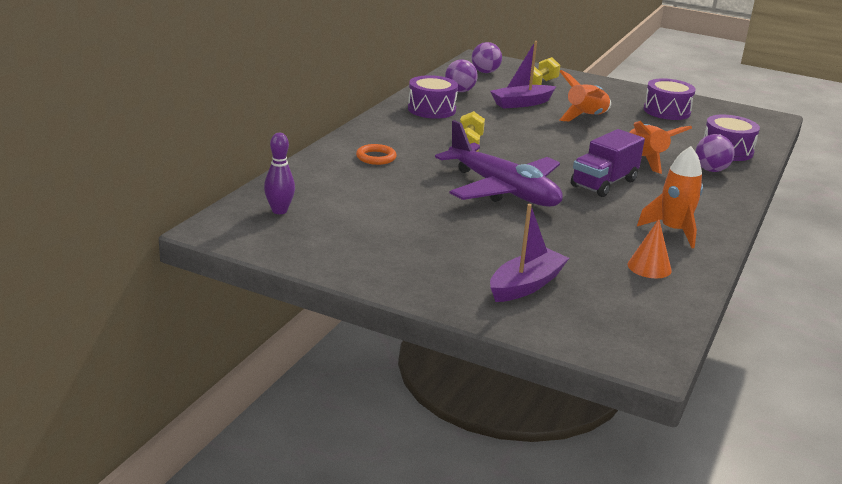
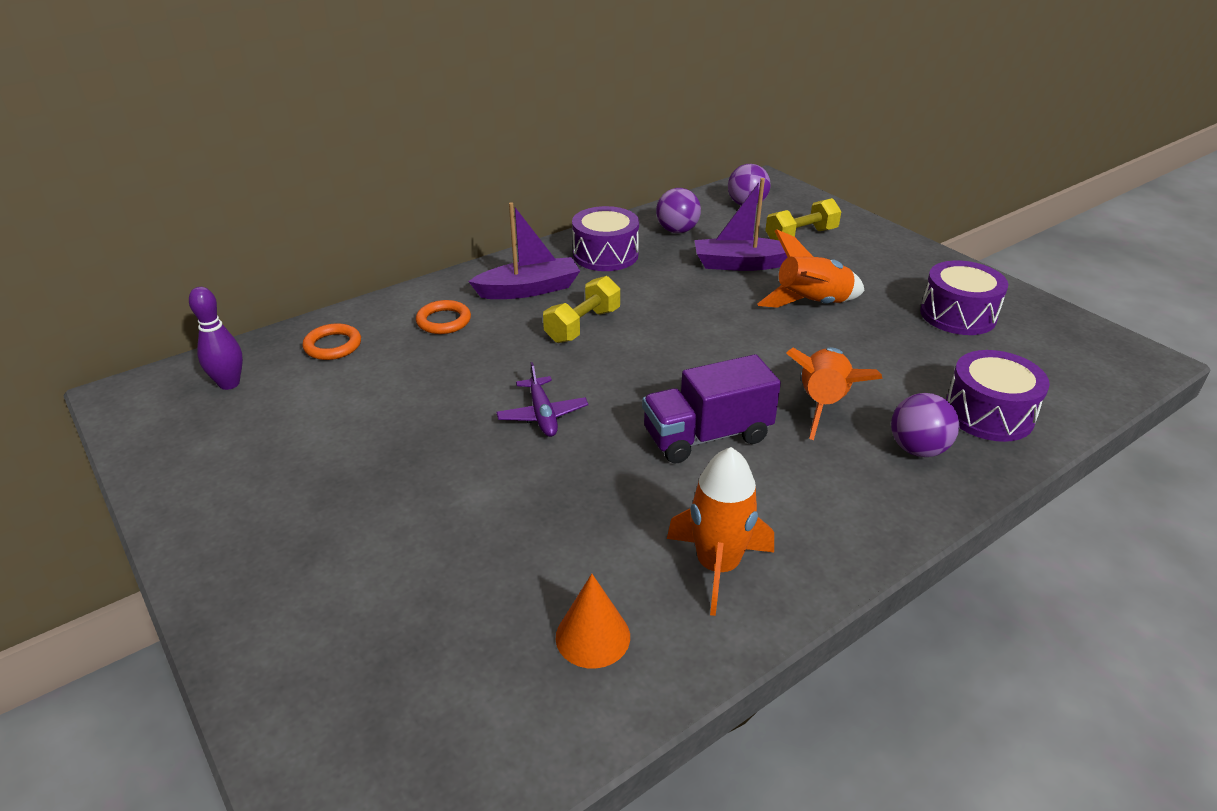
camera: 30 degrees right, 10 degrees up
(320, 181) = (333, 346): none -> orange ring
(503, 190) = (542, 415): purple plane -> purple plane, size x0.43
(526, 285) = (364, 614): purple boat -> purple boat (529, 289)

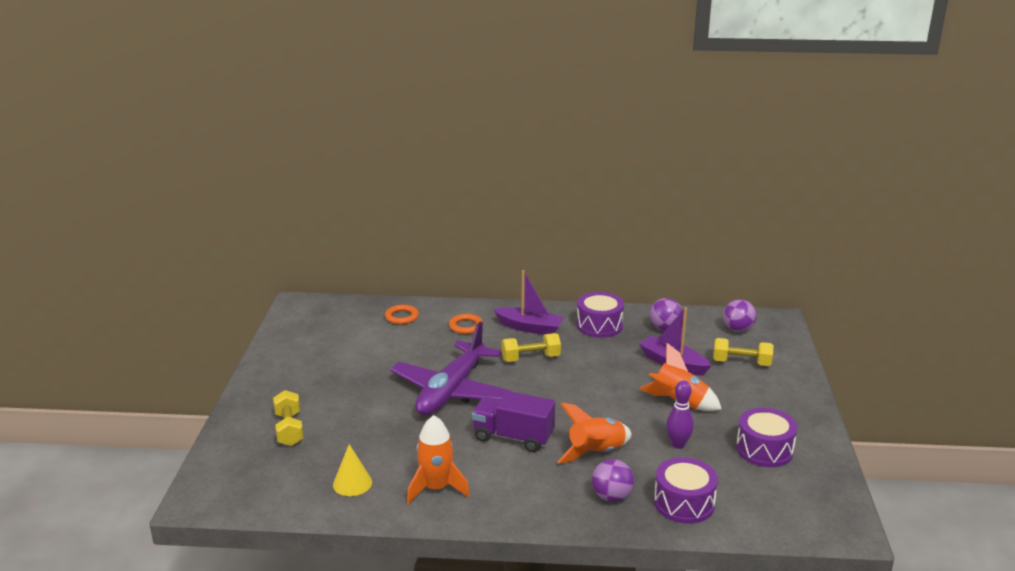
camera: 40 degrees right, 10 degrees down
(229, 383) = (340, 316): purple bowling pin -> purple bowling pin (678, 444)
(369, 608) = (289, 429): none -> yellow dumbbell
(542, 415) = (451, 391): purple plane -> purple plane, size x2.33
(592, 636) = (352, 483): orange cone -> yellow cone

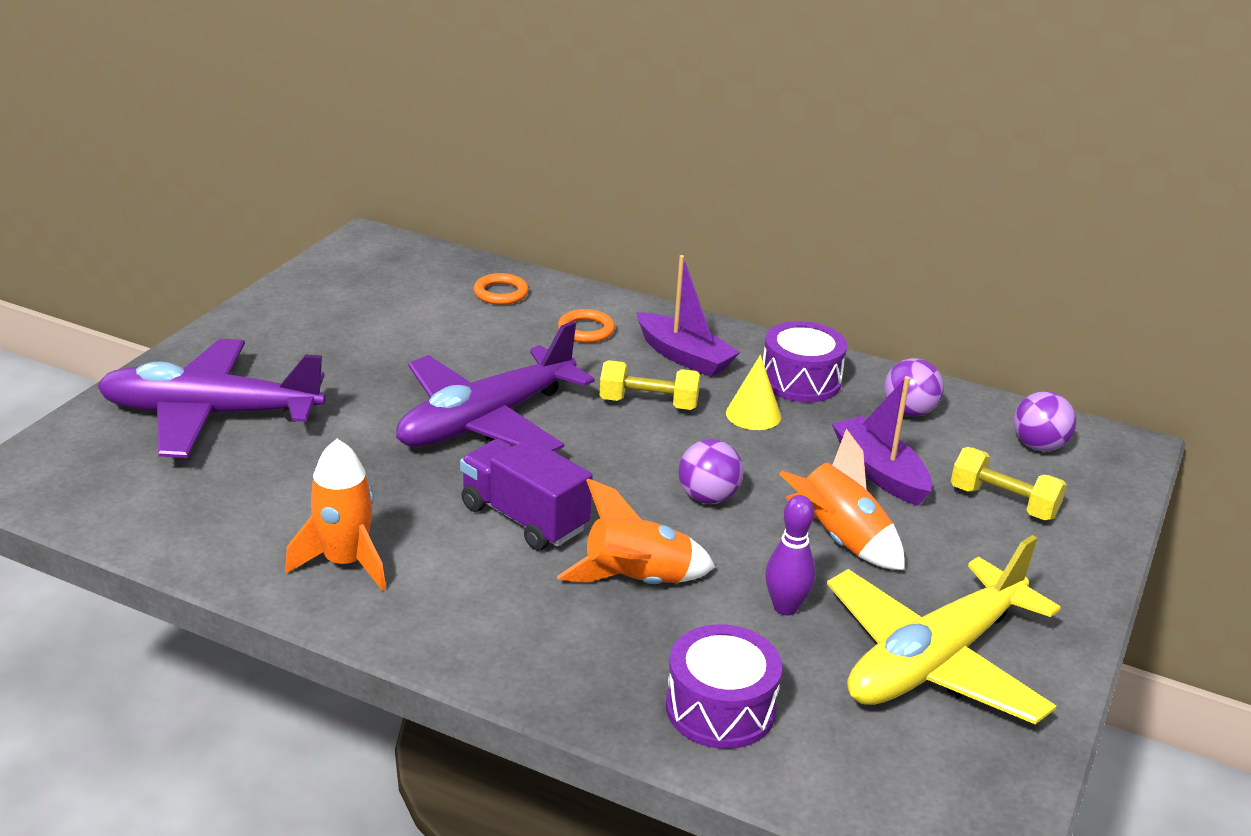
camera: 20 degrees right, 5 degrees up
(289, 429) = (210, 414): yellow dumbbell -> purple plane
(352, 483) = (231, 518): yellow cone -> yellow cone (753, 414)
(612, 497) = (607, 660): purple ball -> purple ball (708, 497)
(764, 449) = (933, 661): purple drum -> yellow plane

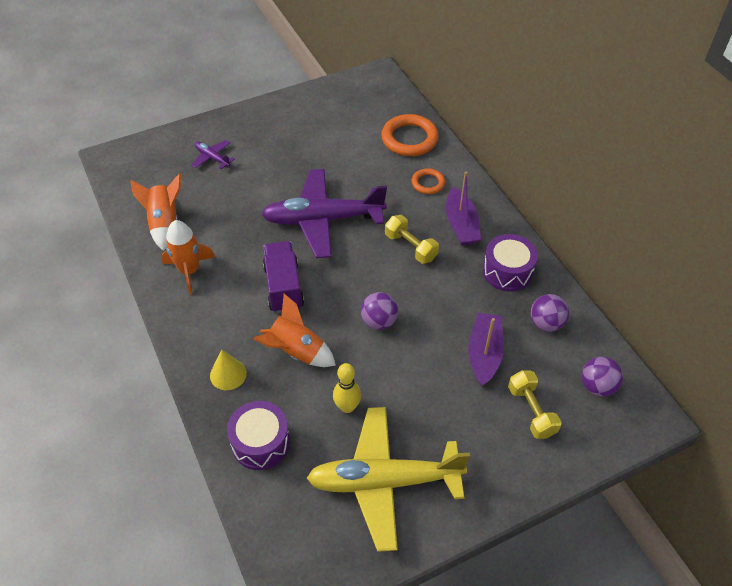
camera: 40 degrees right, 20 degrees up
(210, 414) = (212, 158): purple plane -> purple plane, size x0.43
(501, 293) = (409, 139): orange ring -> orange ring, size x1.78
(753, 414) = (457, 281): yellow cone -> yellow cone (228, 374)
(785, 607) = (347, 407): purple bowling pin -> yellow bowling pin
(839, 539) = (416, 383): orange rocket -> orange rocket (164, 223)

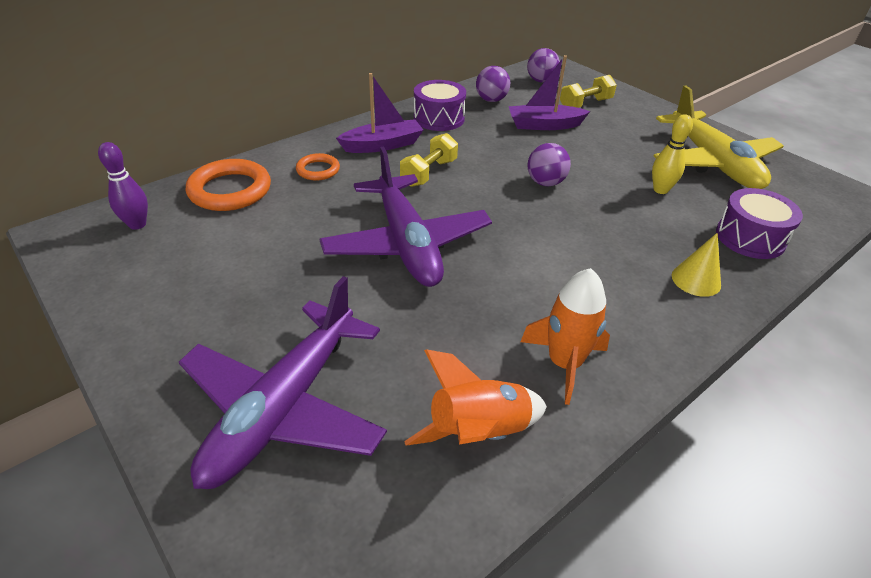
camera: 105 degrees left, 10 degrees down
(212, 158) = (284, 407): purple plane -> purple plane, size x2.33
(283, 287) = (539, 258): purple truck -> none
(296, 351) = (624, 232): orange rocket -> none
(379, 101) = (137, 224): none -> purple bowling pin

